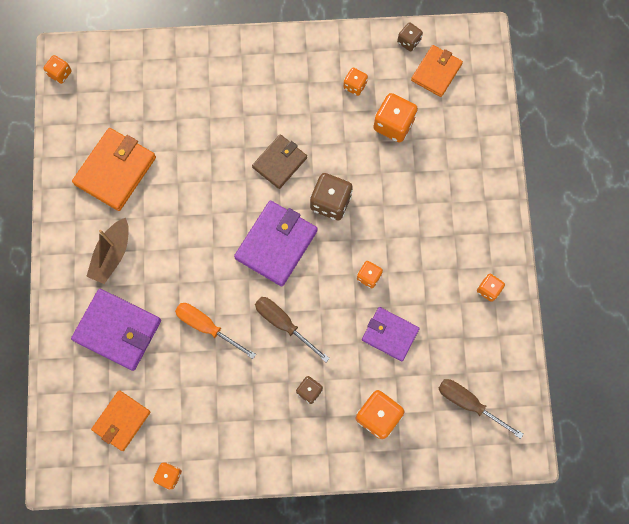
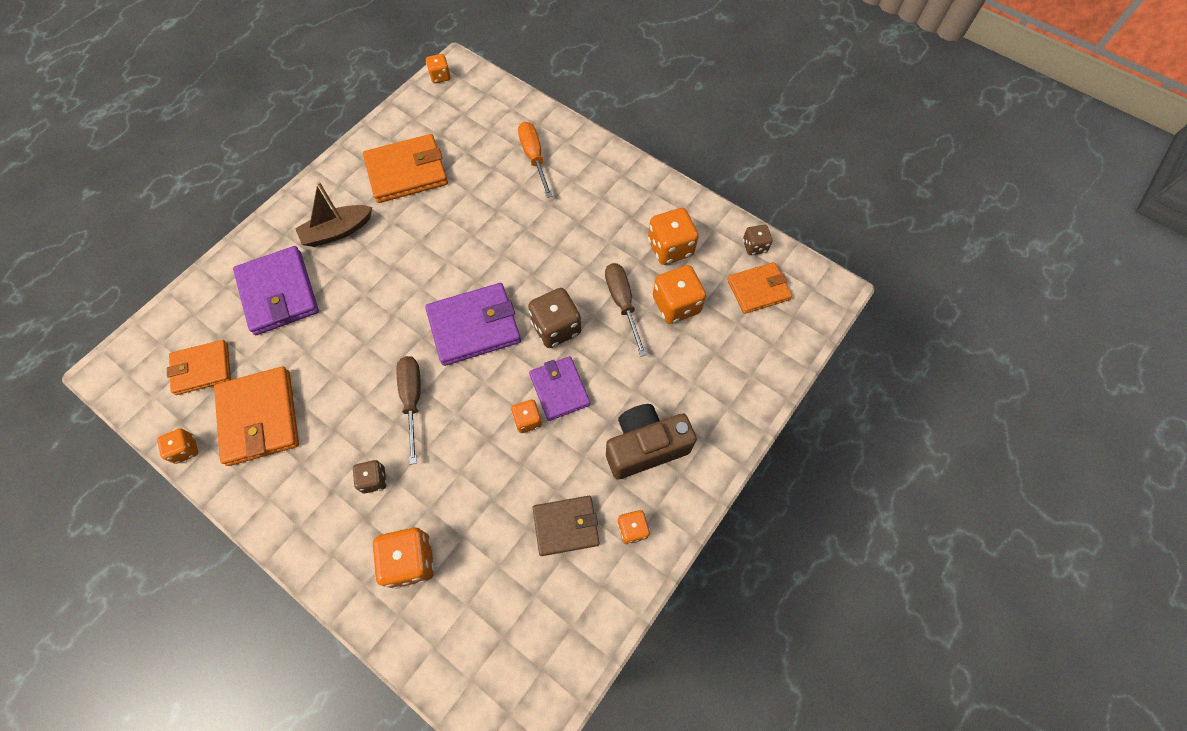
camera: 40 degrees right, 10 degrees down
(196, 417) = (259, 417): none -> orange wallet
(207, 327) = (348, 348): orange screwdriver -> orange screwdriver (534, 158)
(280, 162) = (543, 262): brown wallet -> brown wallet (566, 526)
(355, 86) = (670, 248): orange dice -> orange dice, size x1.75
(390, 334) = (496, 491): purple wallet -> purple wallet (559, 389)
(454, 234) = (645, 447): none -> brown camera
(469, 403) = (507, 630): brown screwdriver -> brown screwdriver (622, 303)

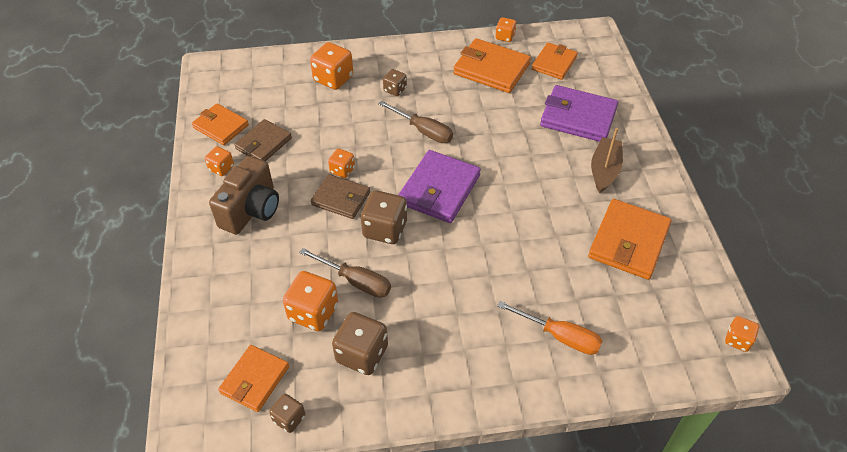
camera: 135 degrees right, 15 degrees down
(559, 389) = (341, 199): purple wallet -> brown wallet
(587, 598) = (221, 126): none -> orange wallet
(670, 248) = (362, 354): orange dice -> brown dice

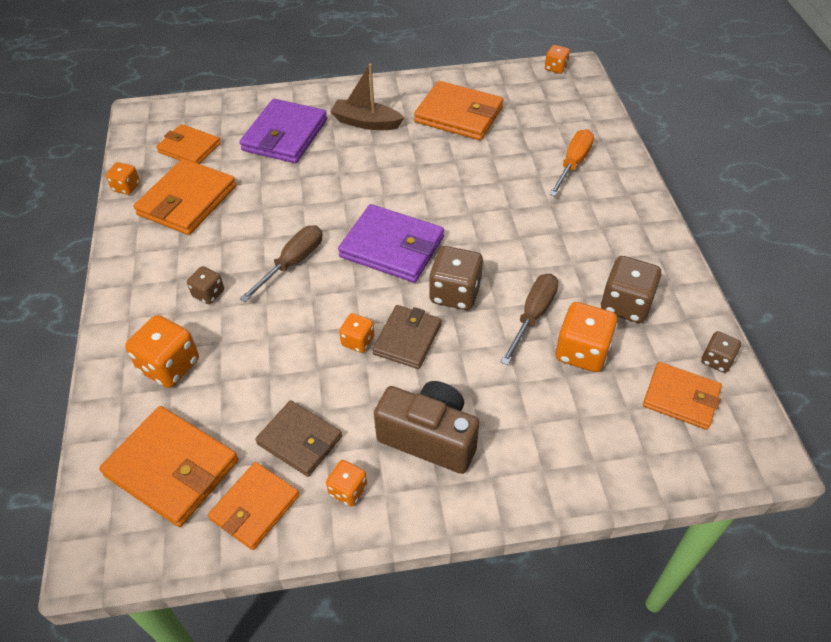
camera: 90 degrees left, 0 degrees up
(256, 89) = (172, 468): none -> orange wallet

